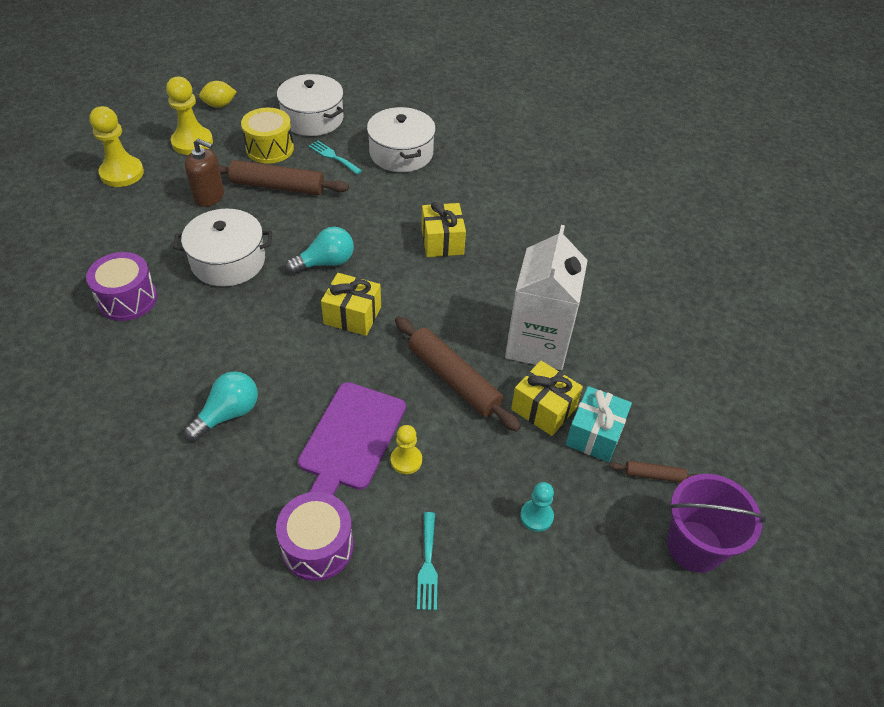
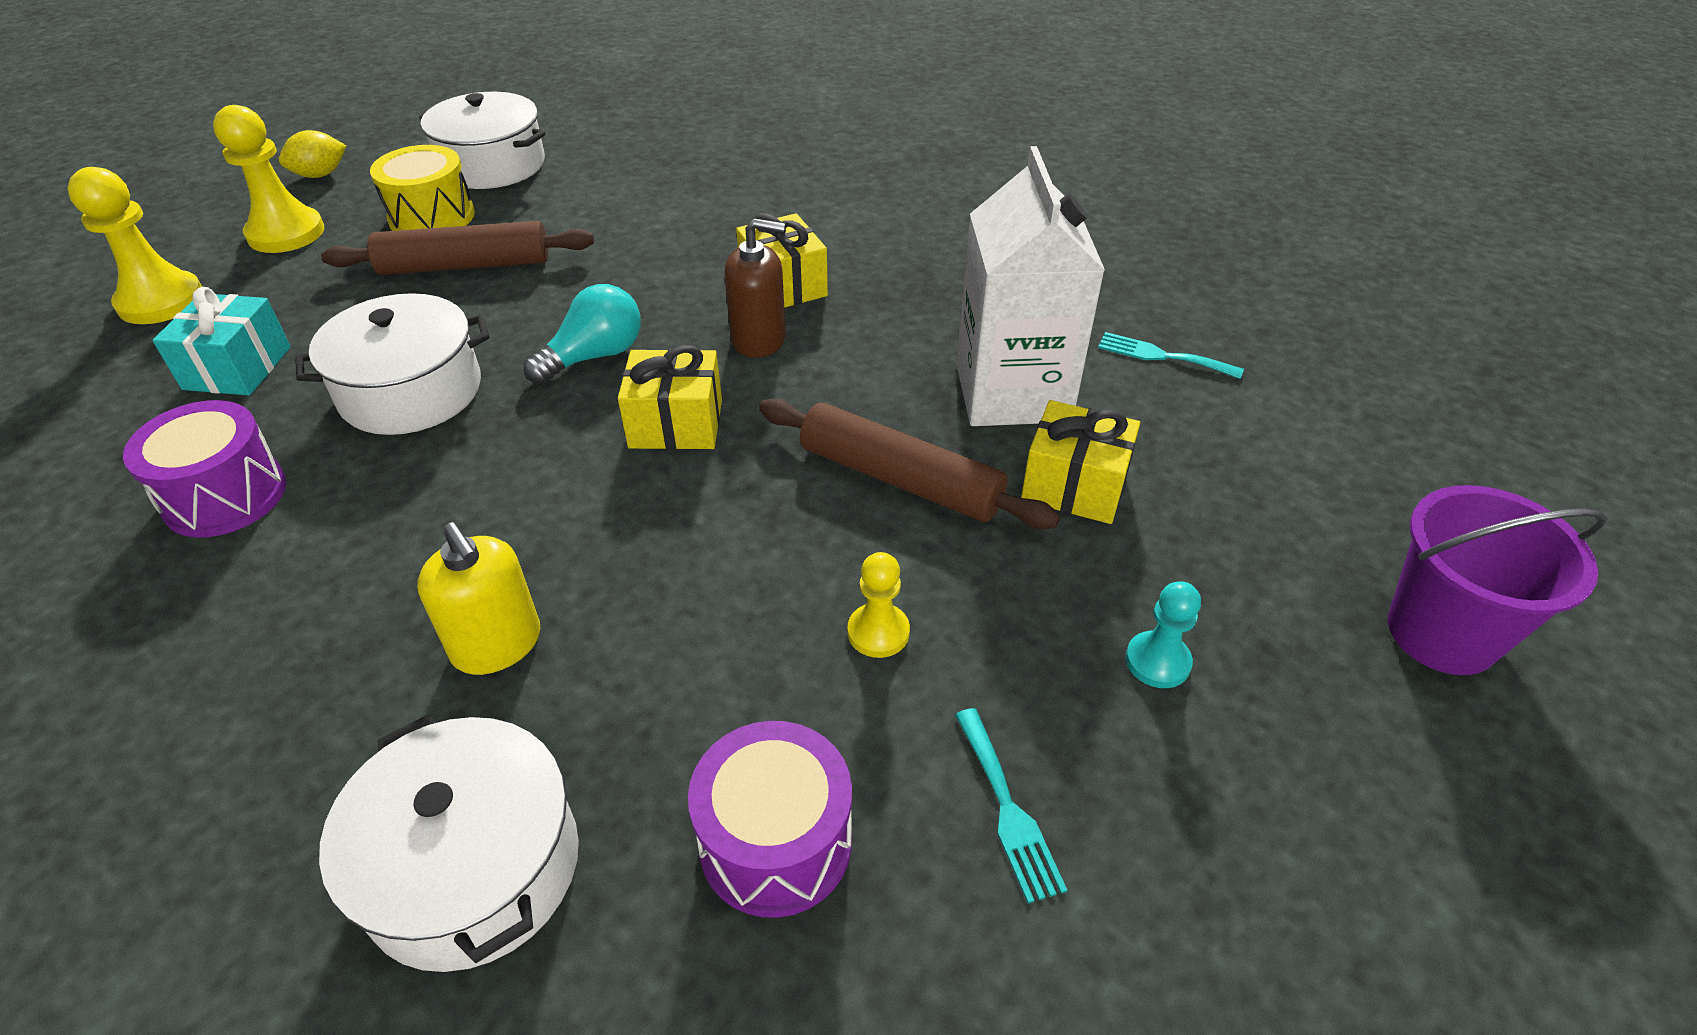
camera: 15 degrees left, 5 degrees down
(209, 196) = (342, 303): brown soap dispenser -> brown soap dispenser (759, 339)
(228, 414) = (497, 644): turquoise light bulb -> yellow soap dispenser
(333, 156) = (548, 208): turquoise fork -> turquoise fork (1162, 356)
(351, 439) = (758, 623): purple cutting board -> none
(401, 153) = (660, 183): white pot -> white pot (473, 867)
(594, 434) = (1179, 503): turquoise gift -> turquoise gift (238, 368)
(654, 475) = (1309, 540): brown rolling pin -> none

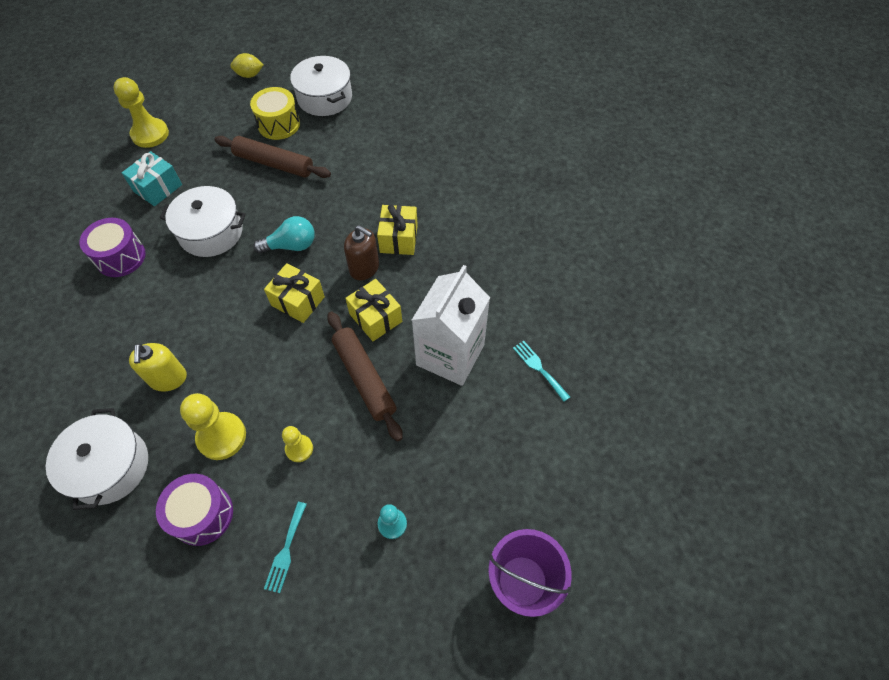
camera: 30 degrees right, 15 degrees up
(286, 233) = (216, 110): yellow pawn -> yellow pawn (221, 437)
(1074, 486) = (433, 421): yellow gift -> yellow gift (375, 318)

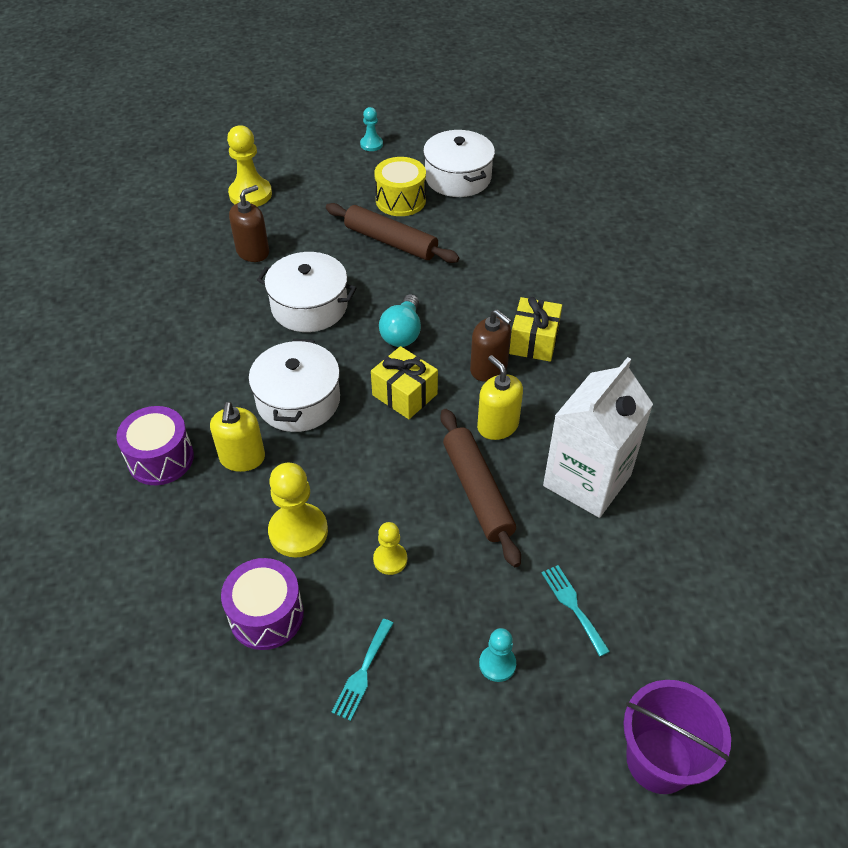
camera: 10 degrees right, 10 degrees down
(109, 466) = (163, 544): white pot -> white pot (298, 401)
(120, 257) = (202, 320): purple drum -> purple drum (161, 458)
(158, 188) = (253, 252): turquoise gift -> brown soap dispenser
(249, 75) = (371, 144): yellow lemon -> turquoise pawn
(291, 246) = (402, 332): turquoise light bulb -> turquoise light bulb turned 105 degrees clockwise
(375, 318) = (497, 426): yellow gift -> yellow soap dispenser
(539, 368) = (700, 512): turquoise fork -> turquoise fork (573, 606)

